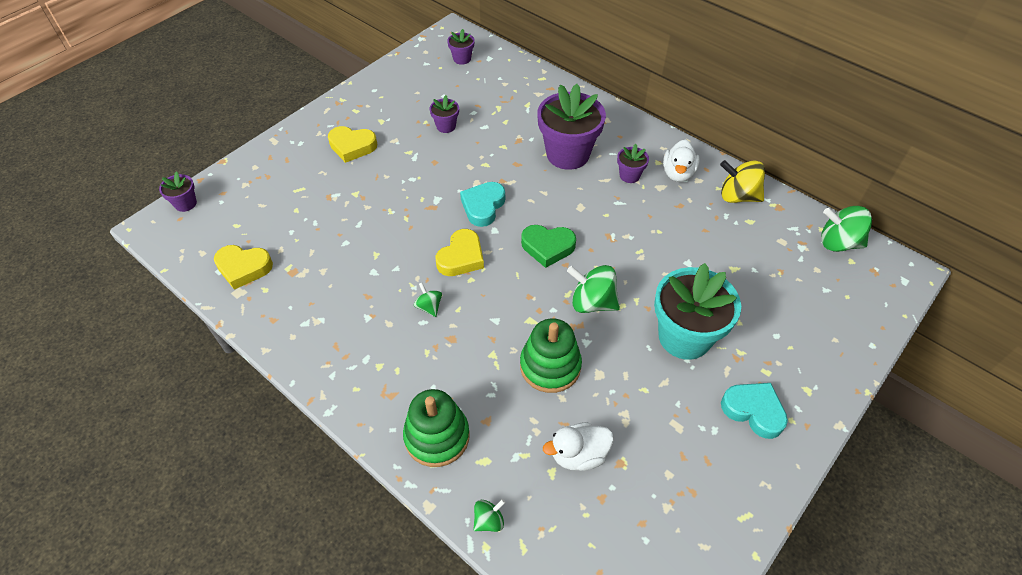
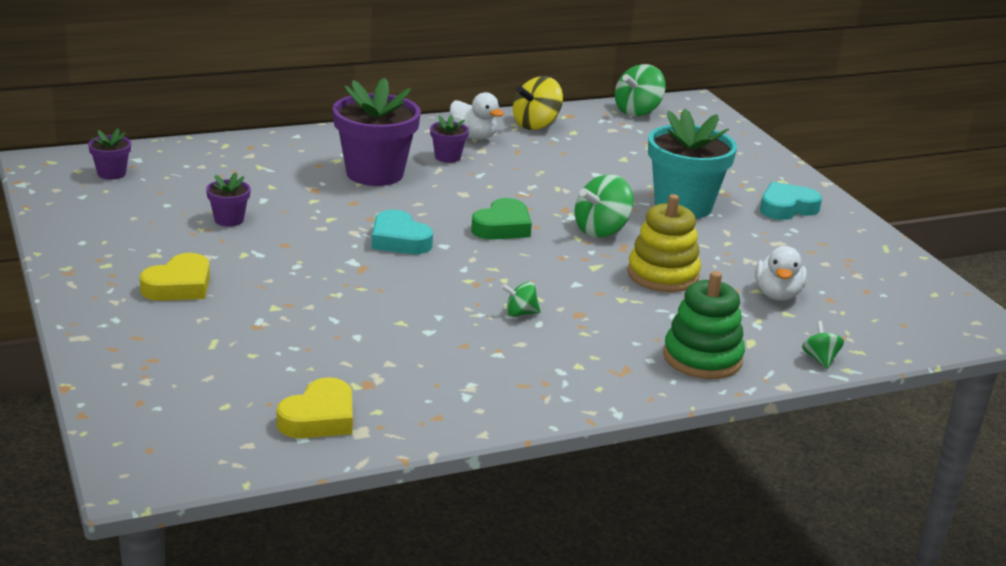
camera: 65 degrees left, 25 degrees down
(185, 203) = (122, 437): purple flower pot -> none
(461, 257) = (465, 274): yellow heart -> none
(550, 366) = (663, 275): green stacking toy -> yellow stacking toy

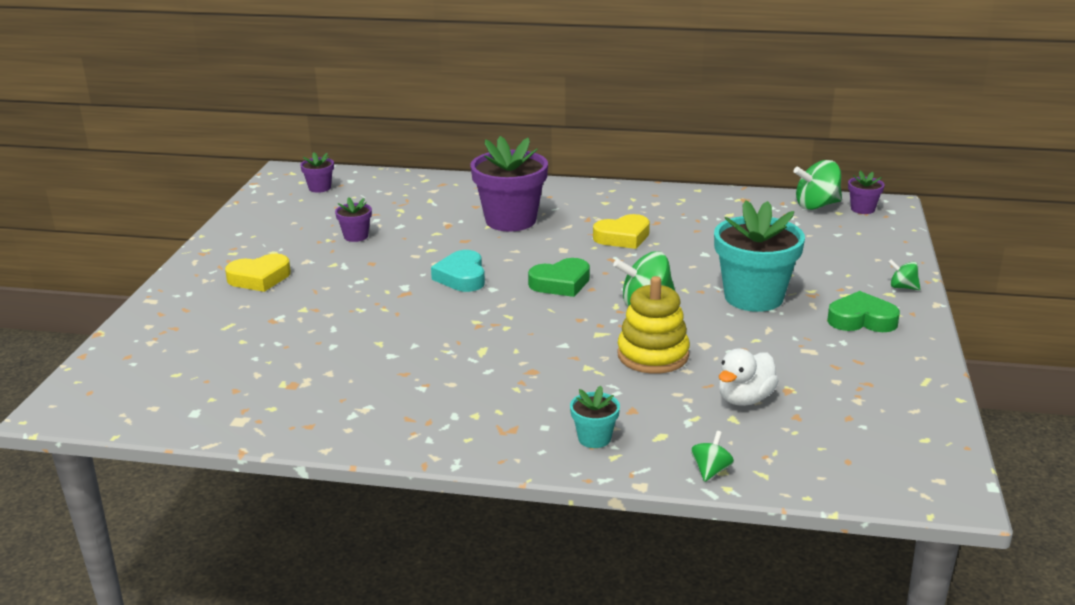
camera: 35 degrees right, 0 degrees up
(319, 418) = (225, 401): yellow heart -> yellow heart (623, 237)
(447, 157) = (588, 217): purple flower pot -> purple flower pot (862, 209)
(473, 137) = (632, 204): white duck -> none
(520, 313) = (483, 358): green spinning top -> green spinning top (902, 287)
(536, 125) = (701, 203): yellow spinning top -> none
(702, 358) = (594, 438): green stacking toy -> turquoise flower pot
(787, 208) = (861, 320): turquoise heart -> green heart

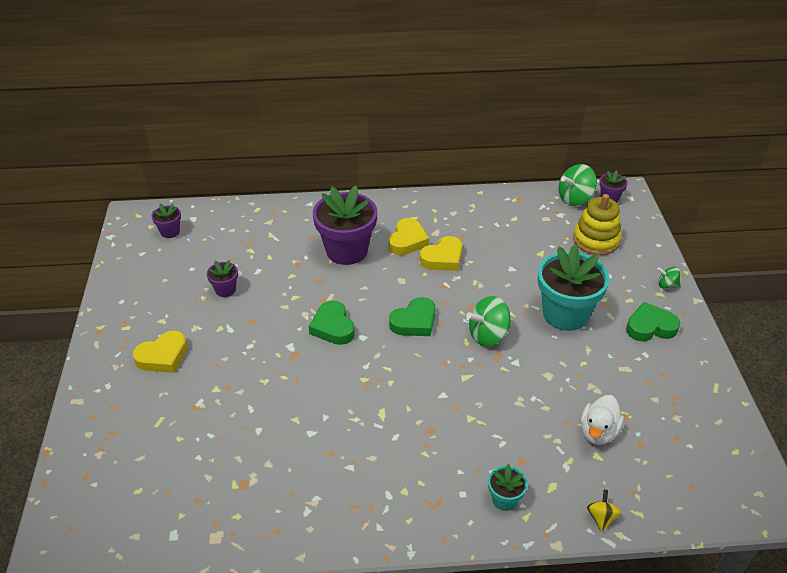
camera: 15 degrees left, 15 degrees up
(462, 277) = (333, 327): turquoise heart -> green heart
(587, 219) = (407, 241): none -> yellow heart
(653, 355) = (514, 395): yellow stacking toy -> yellow stacking toy (596, 240)
(711, 471) = (601, 517): green spinning top -> yellow spinning top

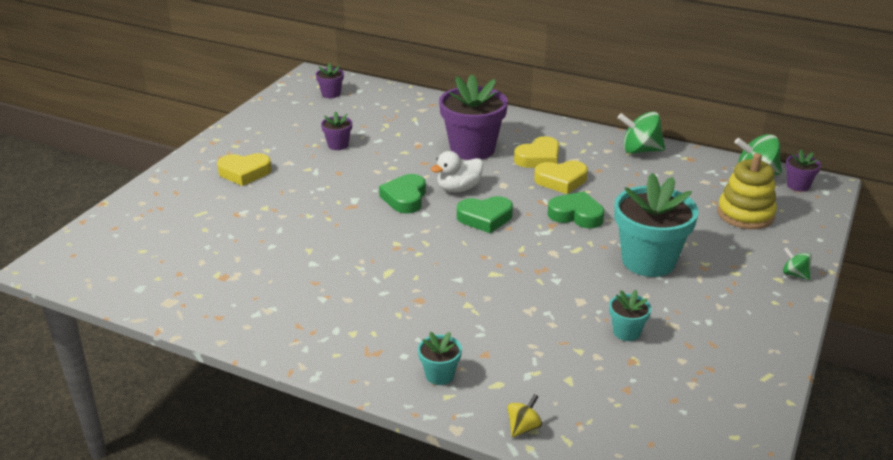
camera: 30 degrees right, 10 degrees down
(488, 335) = (548, 251): green spinning top -> green spinning top (640, 150)
(598, 432) = (589, 362): white duck -> white duck (458, 188)
(601, 390) = (626, 332): none -> turquoise flower pot
(650, 327) = (737, 301): green heart -> green heart (576, 215)

